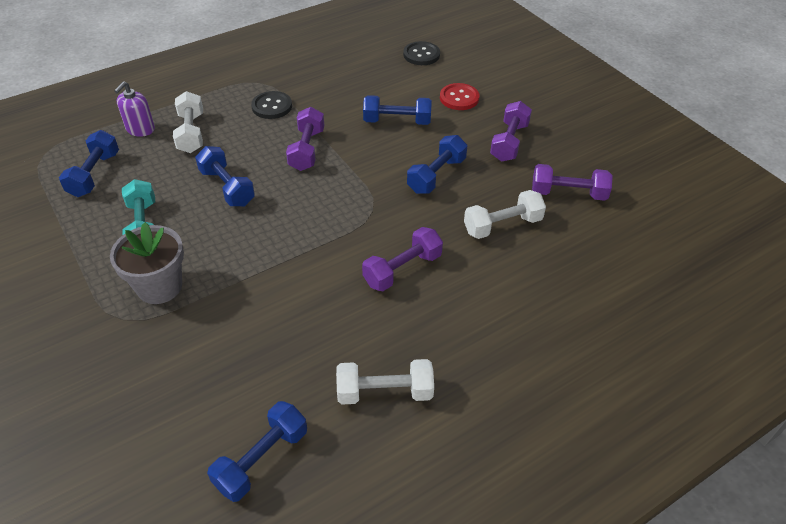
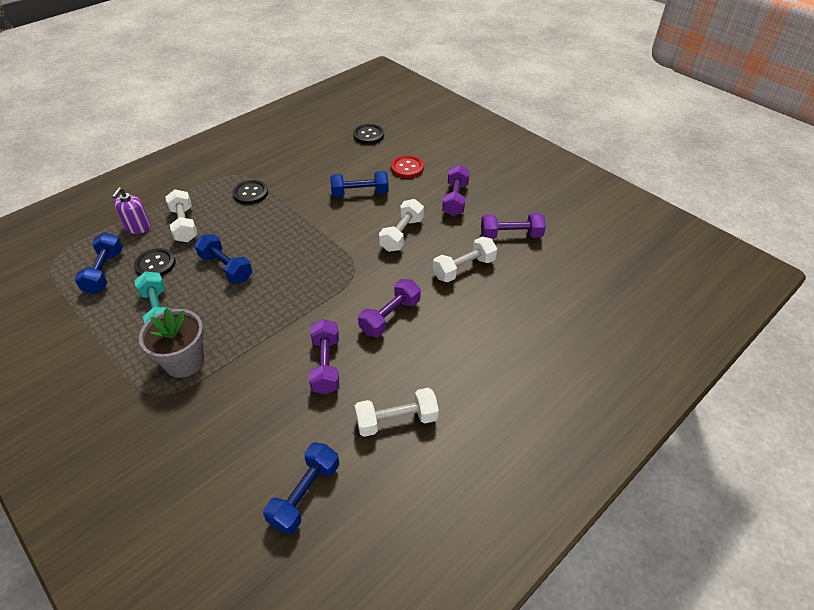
camera: 10 degrees left, 0 degrees up
(150, 173) = (155, 264): none -> black button
(307, 150) = (288, 226): purple dumbbell -> purple dumbbell (326, 365)
(436, 175) = (402, 234): blue dumbbell -> white dumbbell

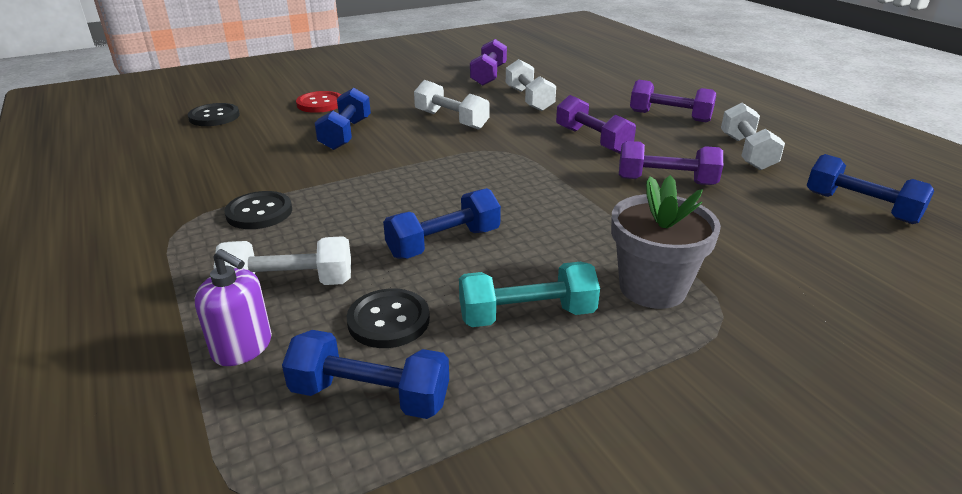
camera: 75 degrees left, 15 degrees down
(455, 199) = (408, 89): purple dumbbell -> purple dumbbell (669, 116)

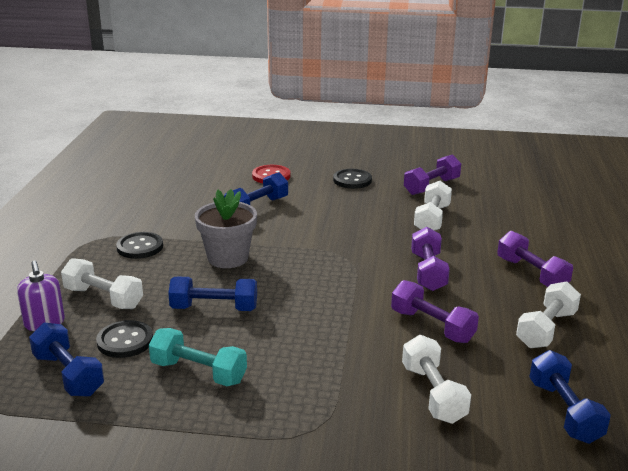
camera: 35 degrees right, 5 degrees down
(214, 117) = (193, 166): black button -> black button (352, 180)
(451, 120) = (344, 219): white dumbbell -> white dumbbell (433, 394)
(652, 288) = (297, 392): grey flower pot -> grey flower pot (228, 258)

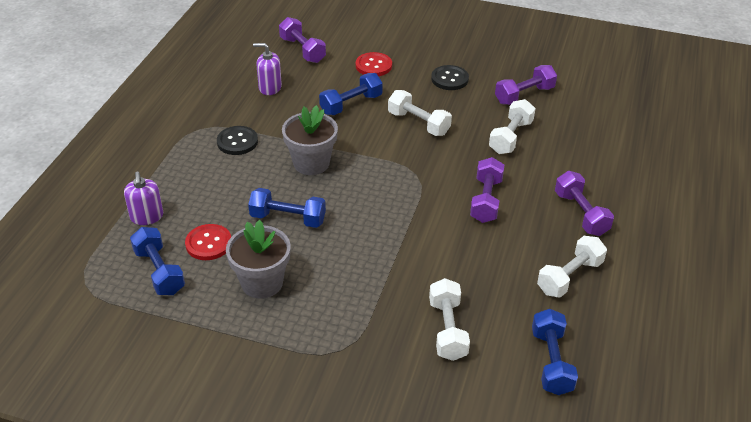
camera: 10 degrees right, 15 degrees up
(103, 298) = (198, 196): white dumbbell -> white dumbbell (418, 123)
(125, 341) = (208, 243): black button -> red button
(166, 200) = (270, 88): none -> purple soap dispenser
(198, 372) = (262, 283): turquoise dumbbell -> grey flower pot
(432, 326) = (469, 261): purple dumbbell -> purple dumbbell (302, 50)

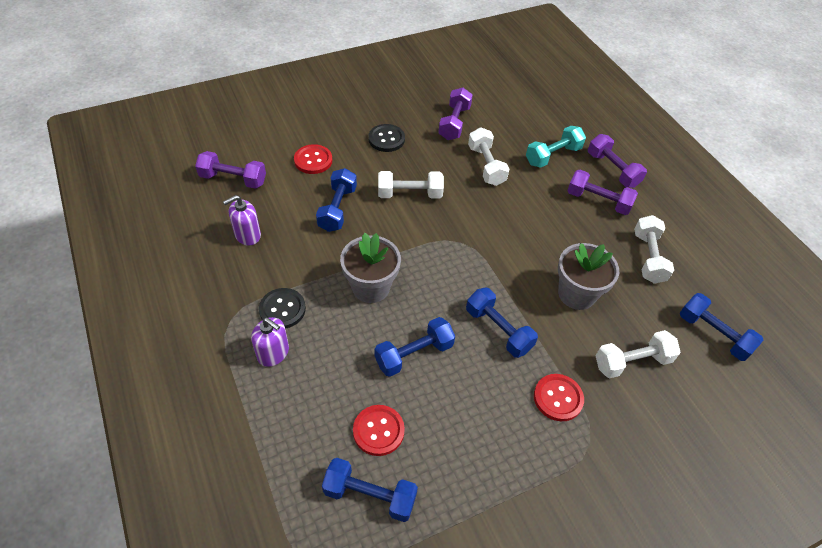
camera: 45 degrees left, 10 degrees up
(147, 217) = (290, 449): purple soap dispenser -> purple soap dispenser (273, 353)
(262, 283) = (466, 432): grey flower pot -> grey flower pot (576, 294)
(354, 310) = (558, 398): none -> red button
(368, 243) = (498, 330): none -> blue dumbbell
(447, 329) = (632, 362): white dumbbell -> white dumbbell turned 60 degrees counterclockwise
(486, 200) = (531, 232): purple dumbbell -> purple dumbbell (612, 170)
(585, 161) = (553, 156): none -> turquoise dumbbell

